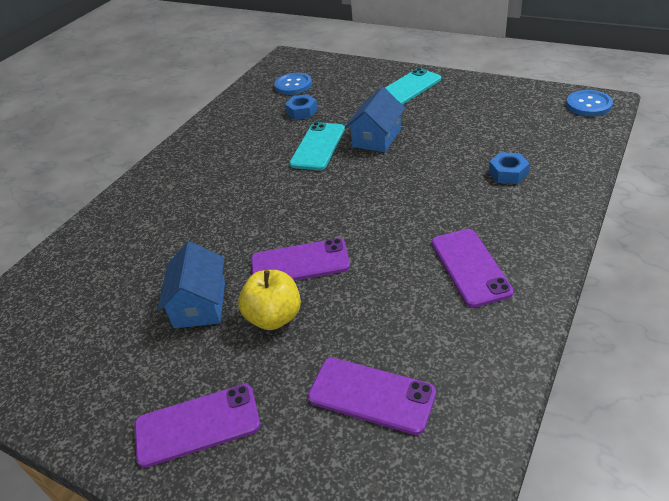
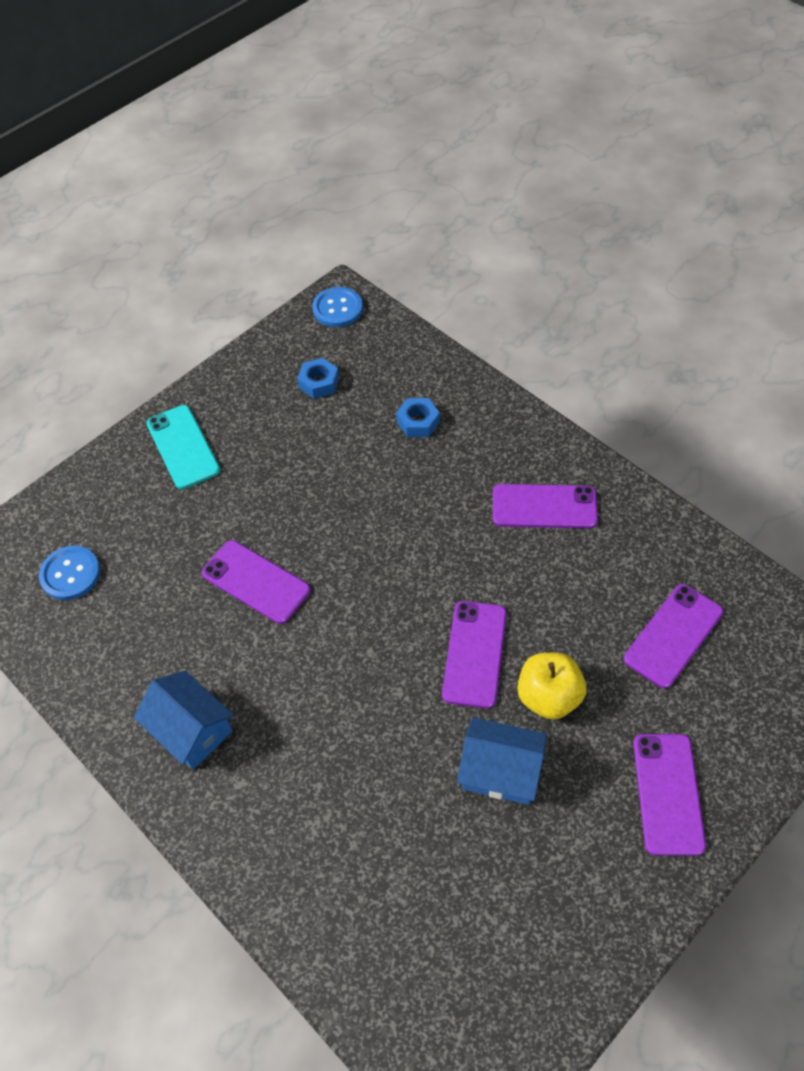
camera: 75 degrees left, 15 degrees up
(302, 111) = (155, 580): blue nut -> blue nut (319, 383)
(318, 146) = (256, 582): turquoise phone -> purple phone
(376, 138) = (277, 514): blue house -> blue house (191, 730)

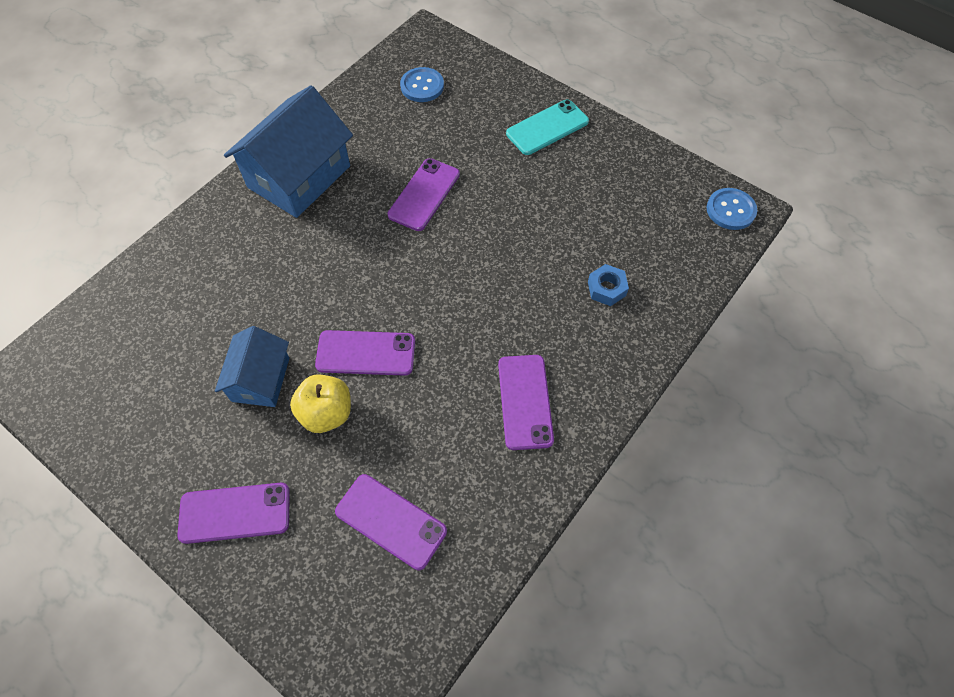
camera: 80 degrees right, 5 degrees up
(191, 730) = (299, 177): blue house -> blue house, size x1.72
(319, 383) = (636, 208): blue nut -> none

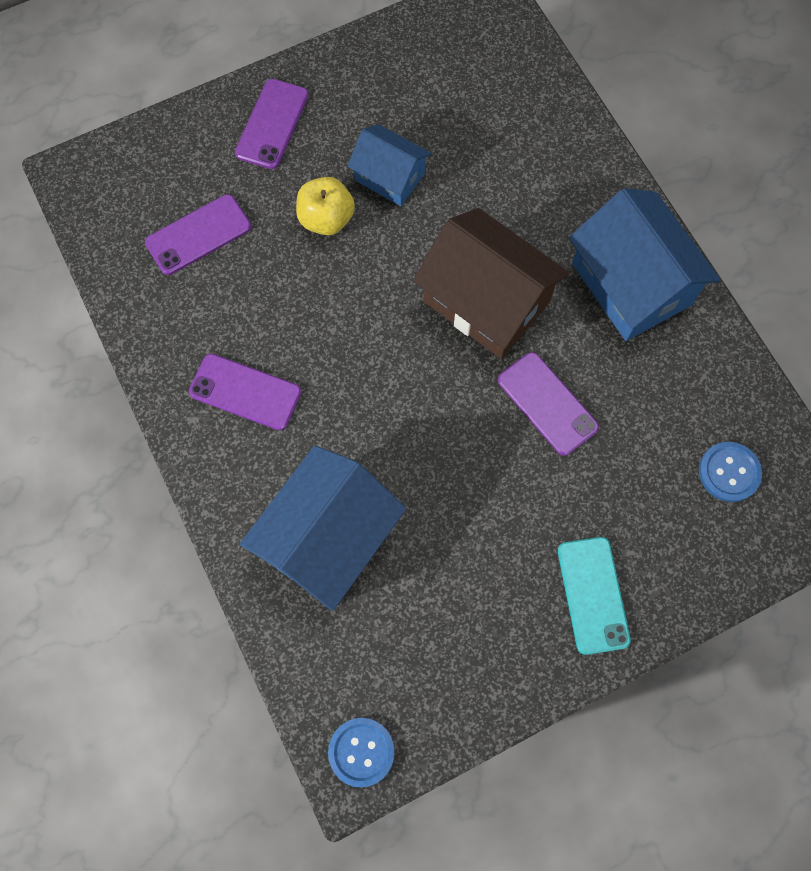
camera: 115 degrees right, 10 degrees up
(356, 261) = (486, 301): none -> brown house
(366, 353) = (371, 272): purple phone -> none
(606, 288) = (328, 538): blue nut -> blue house

